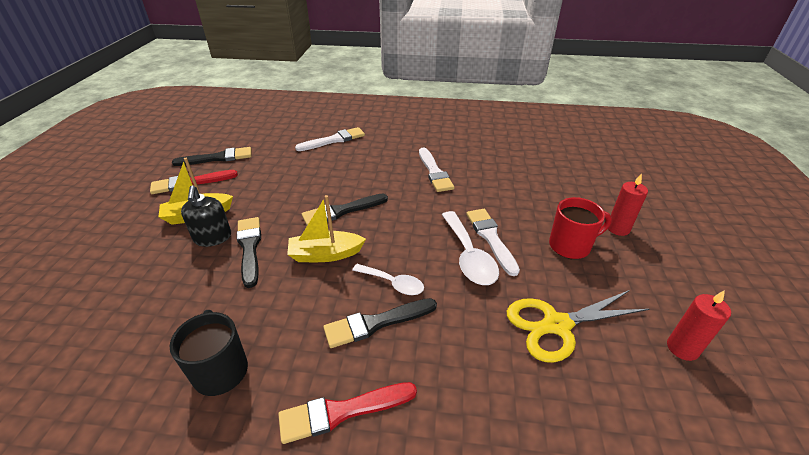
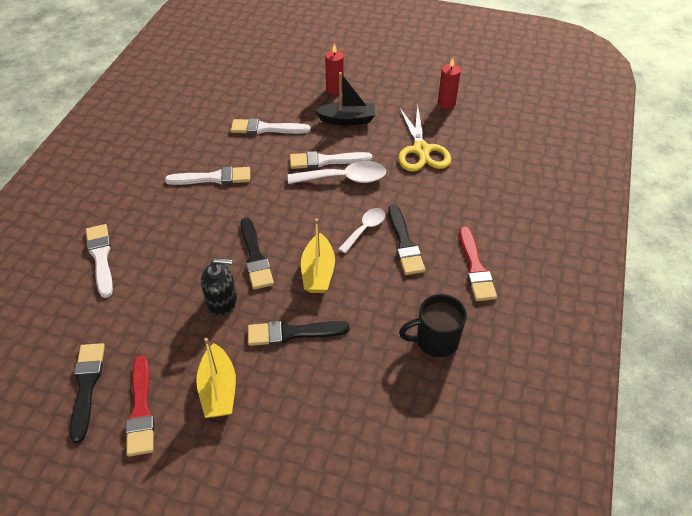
camera: 80 degrees left, 10 degrees up
(212, 237) = (266, 368): black soap dispenser -> black soap dispenser (222, 301)
(517, 190) = (266, 128): none -> white brush
(571, 246) = (347, 120): red mug -> black boat

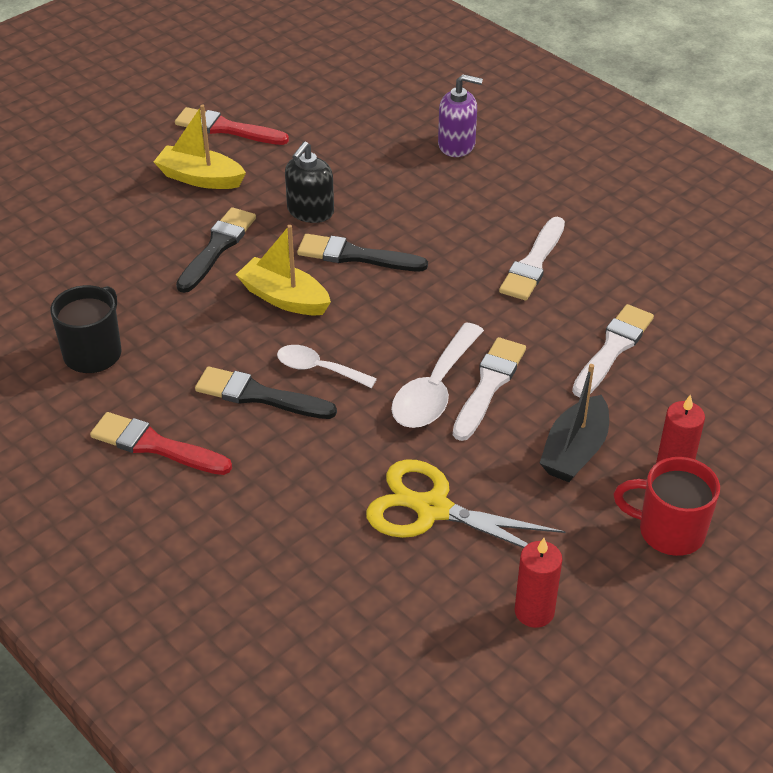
camera: 120 degrees right, 5 degrees down
(86, 386) = (286, 105): black brush -> none
(101, 257) = (456, 145): white brush -> purple soap dispenser
(365, 229) = (318, 369): white spoon -> white spoon turned 135 degrees clockwise
(371, 82) = (669, 531): none -> red mug

